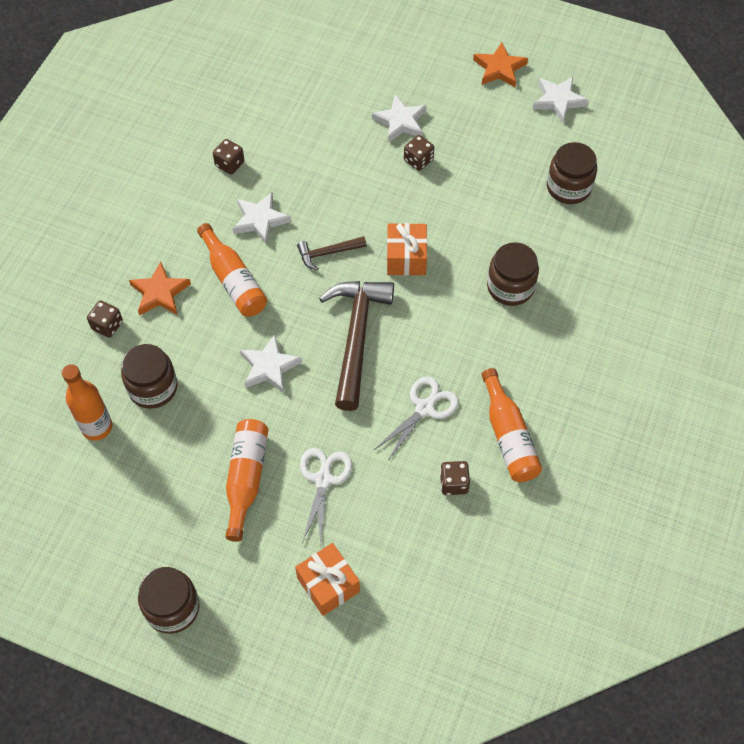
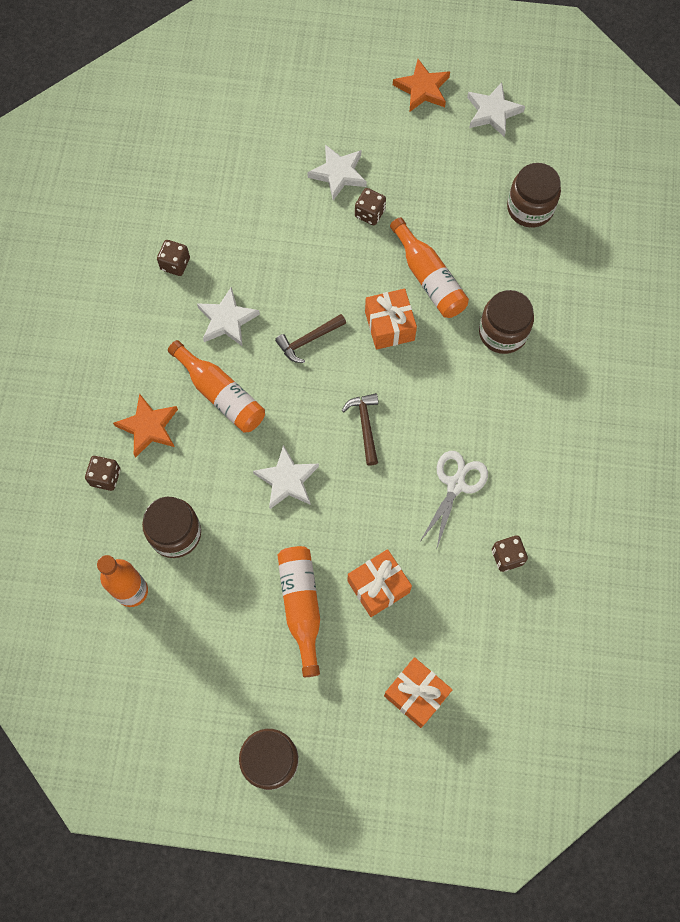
camera: 15 degrees left, 10 degrees up
(323, 479) = (378, 586): white scissors -> orange gift
(356, 337) = (365, 425): brown hammer -> brown hammer, size x0.49
(508, 436) = (546, 493): orange bottle -> orange bottle (429, 278)

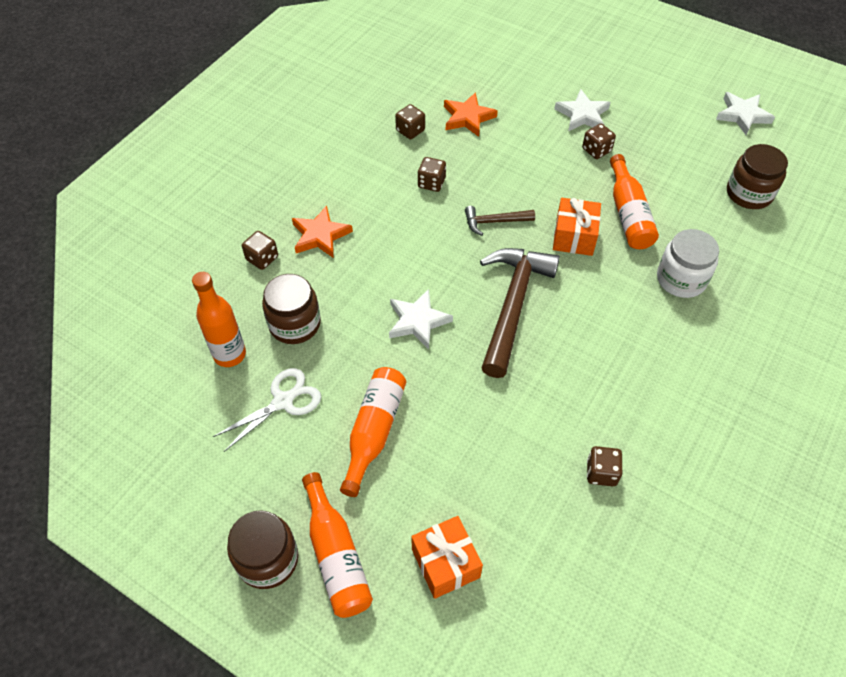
camera: 25 degrees right, 15 degrees down
(221, 394) = (396, 234): orange bottle -> orange bottle (336, 555)
(227, 320) = (431, 183): white star -> brown dice
(365, 425) = (512, 305): brown hammer -> brown hammer, size x2.04
(378, 586) = (457, 445): orange gift -> none
(422, 89) = (685, 81): orange star -> orange star (468, 117)
(456, 485) = (577, 387): white scissors -> white scissors (283, 401)
(503, 332) = (681, 279): brown jar -> white jar

